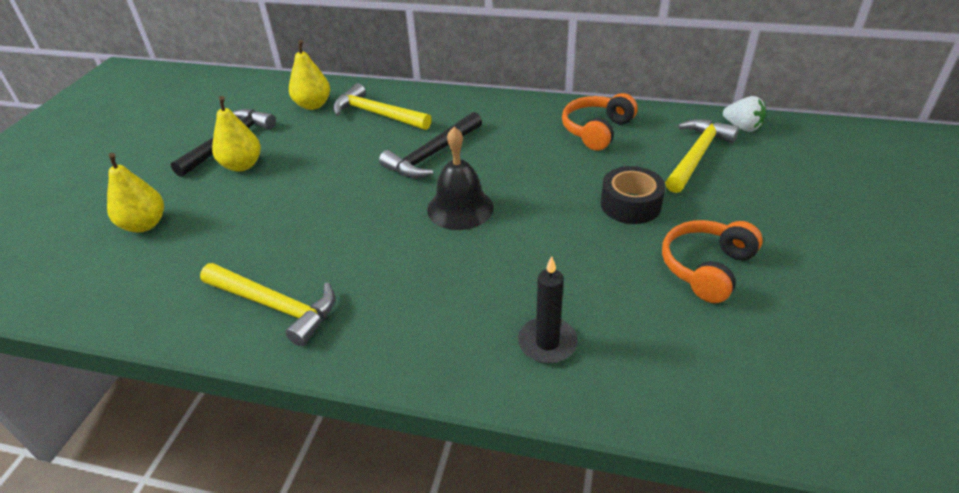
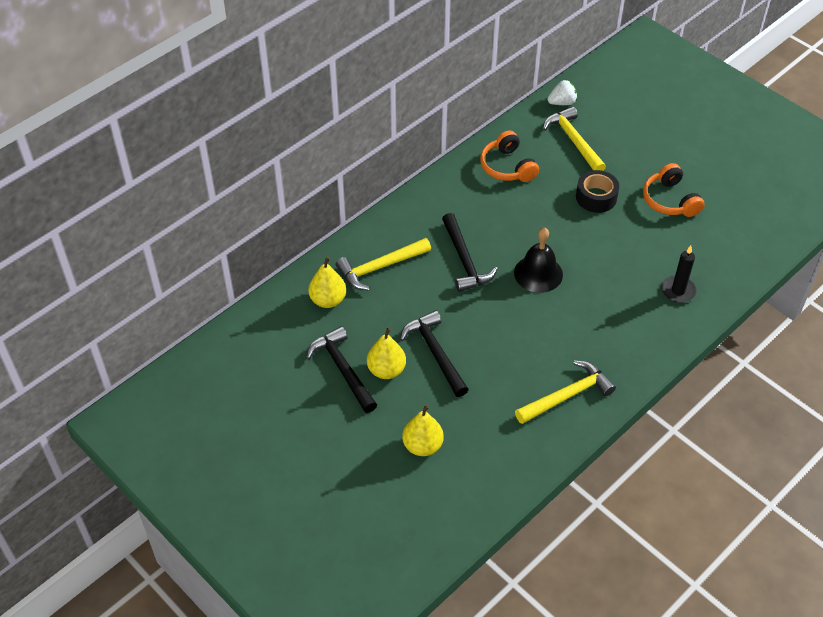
camera: 60 degrees left, 10 degrees up
(284, 185) = (435, 353): none -> black hammer

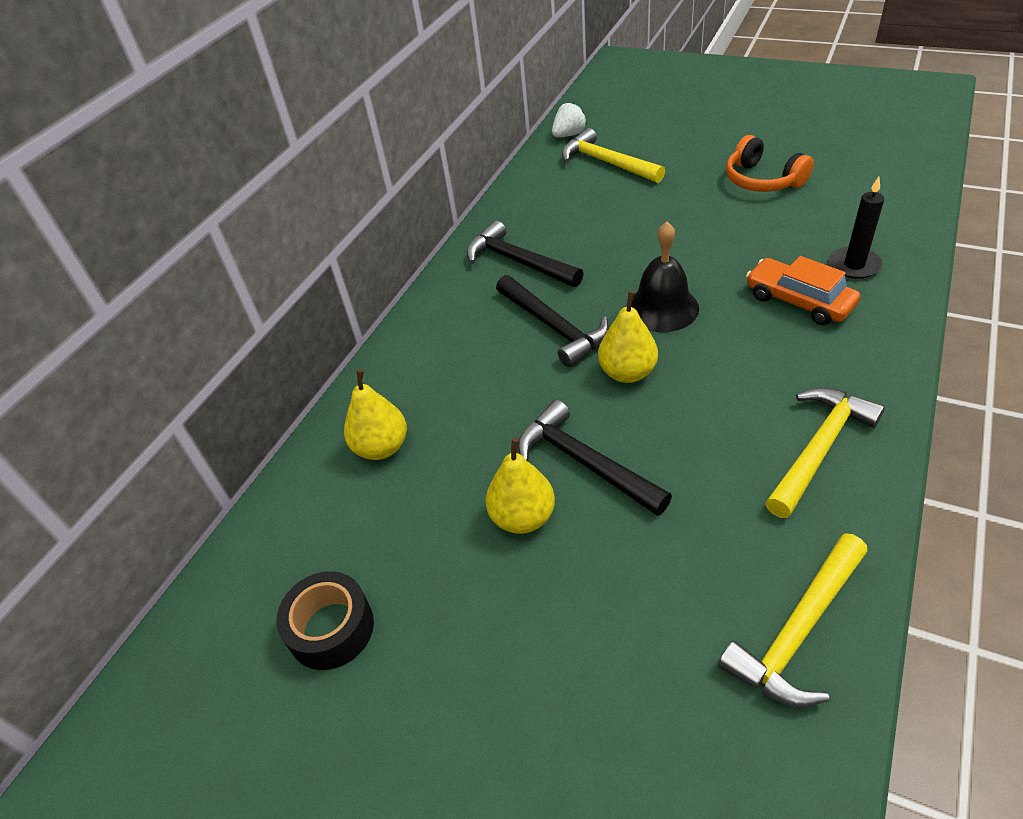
camera: 15 degrees left, 5 degrees down
(343, 370) = (452, 544): black hammer -> black hammer (518, 262)
(380, 267) = (439, 376): yellow hammer -> yellow hammer (798, 631)
(422, 446) = (651, 622): yellow pear -> yellow pear (627, 372)
(507, 167) = (545, 211): orange headphones -> none
(596, 197) = (674, 205): black tape -> black tape (331, 628)
(624, 302) = (799, 301): none -> orange car

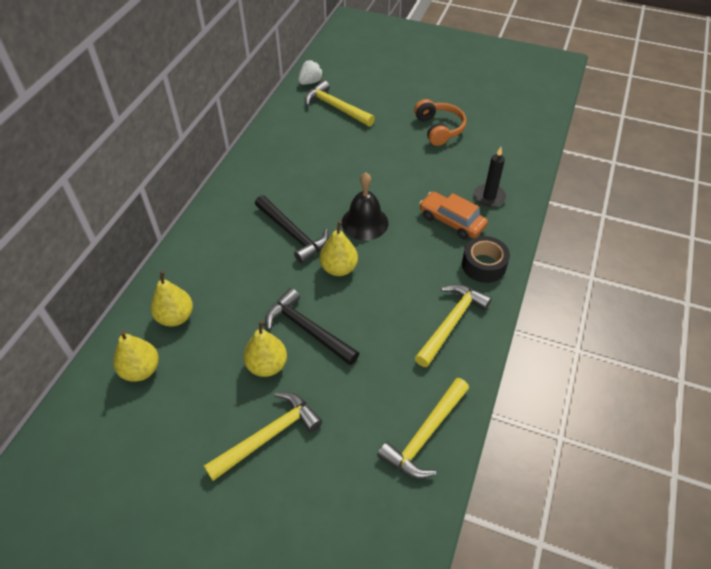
camera: 10 degrees left, 5 degrees up
(328, 525) = (141, 370): none -> yellow pear
(331, 628) = (144, 436): black tape -> black tape (484, 265)
(518, 262) = (271, 183): black hammer -> none
(528, 629) = (268, 436): none -> yellow hammer
(762, 180) = (439, 129): orange headphones -> orange headphones turned 150 degrees counterclockwise

